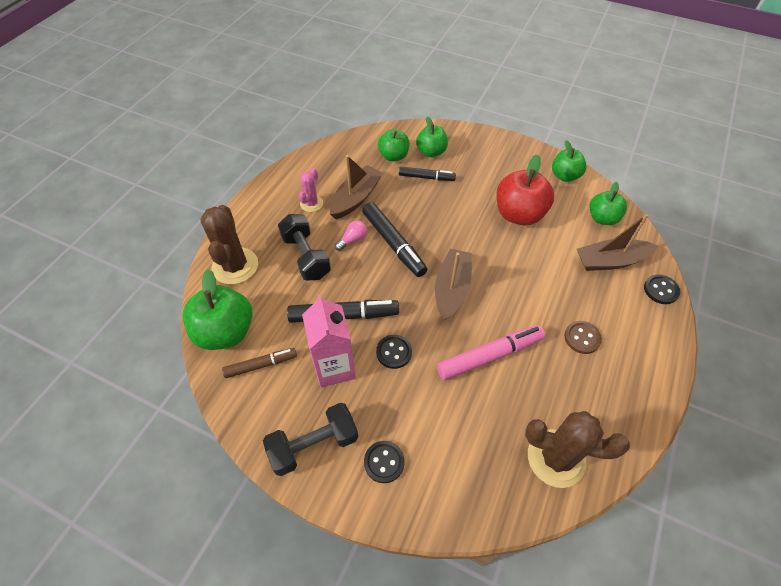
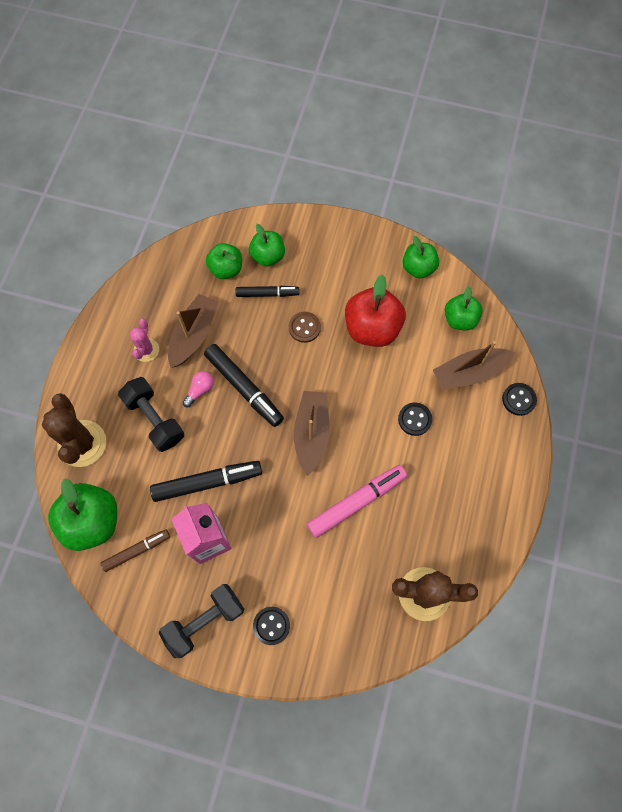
camera: 10 degrees left, 15 degrees up
(394, 352) = (263, 514): black button -> black button (414, 419)
(582, 338) = (443, 467): brown button -> brown button (304, 327)

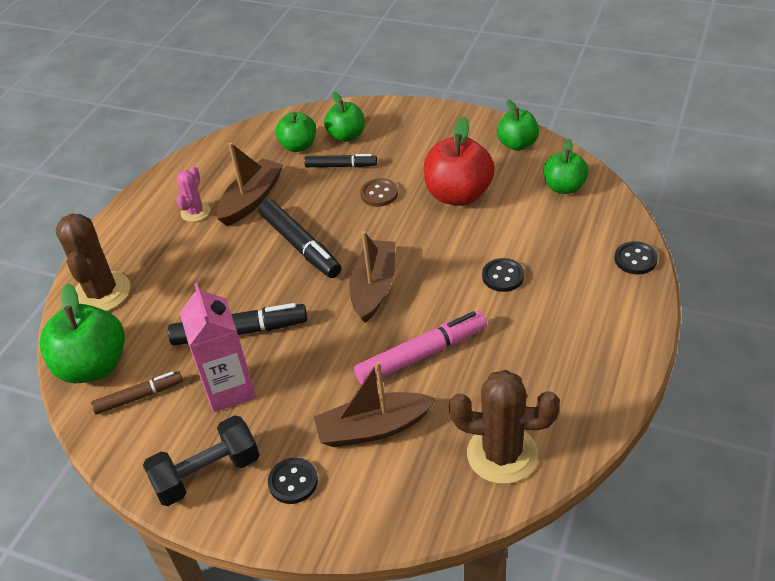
camera: 10 degrees right, 25 degrees down
(155, 419) = (191, 272): black dumbbell -> none
(200, 390) = (248, 247): pink light bulb -> none
(469, 373) = (573, 234): brown boat -> brown boat (373, 428)

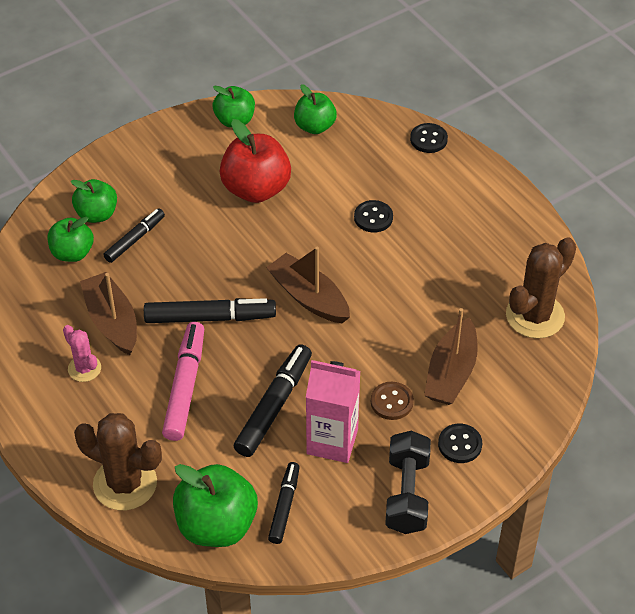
camera: 60 degrees left, 5 degrees up
(139, 396) = (284, 506): brown marker -> black marker
(379, 194) = (200, 235): brown button -> brown button (391, 402)
(421, 355) = (407, 308): pink marker -> pink marker (185, 386)

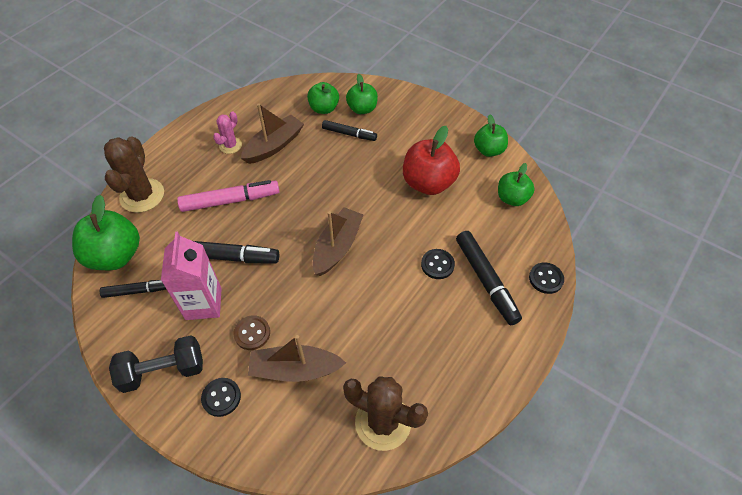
camera: 70 degrees right, 5 degrees up
(210, 317) = (296, 195): black marker -> black marker (486, 280)

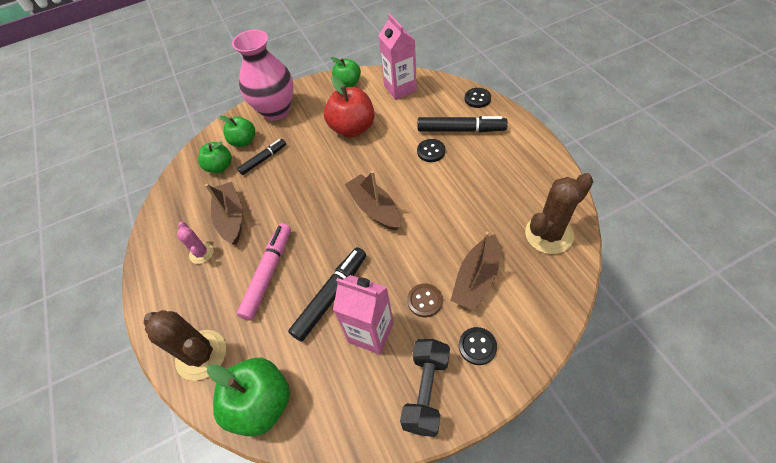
camera: 55 degrees left, 0 degrees up
(138, 291) = (320, 391): black marker -> none
(414, 112) = (276, 110): none -> pink vase
(512, 198) = (400, 88): green apple -> pink carton

